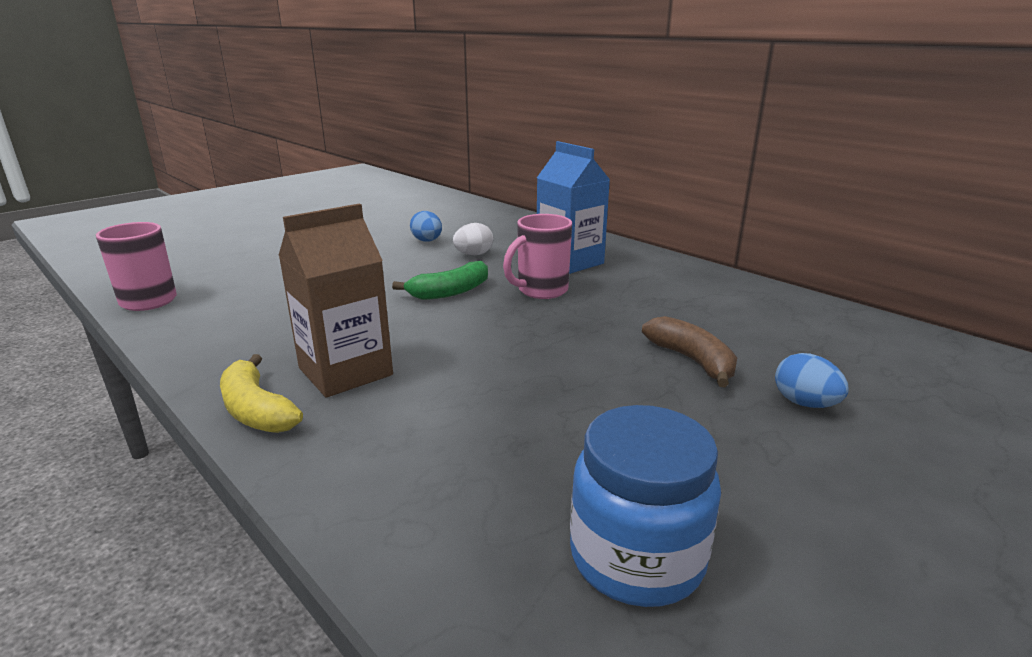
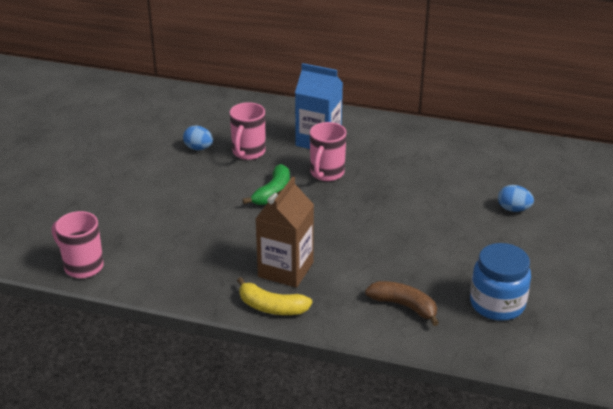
camera: 30 degrees left, 10 degrees up
(473, 254) = (248, 153): white egg -> pink mug
(692, 360) = (449, 200): brown banana -> brown banana (404, 306)

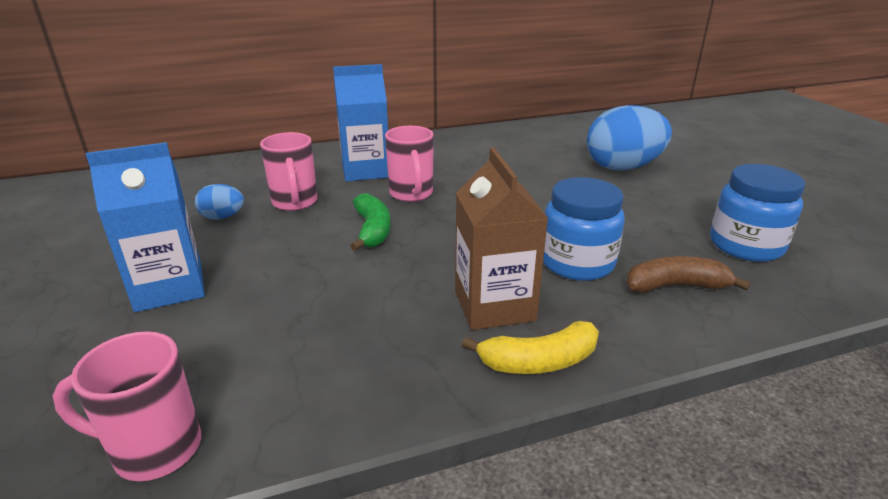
camera: 35 degrees left, 5 degrees down
(138, 188) = (169, 287): none -> blue carton
(366, 266) = (577, 263): none -> blue jar
(513, 209) = (623, 167): blue egg -> blue egg, size x2.10

